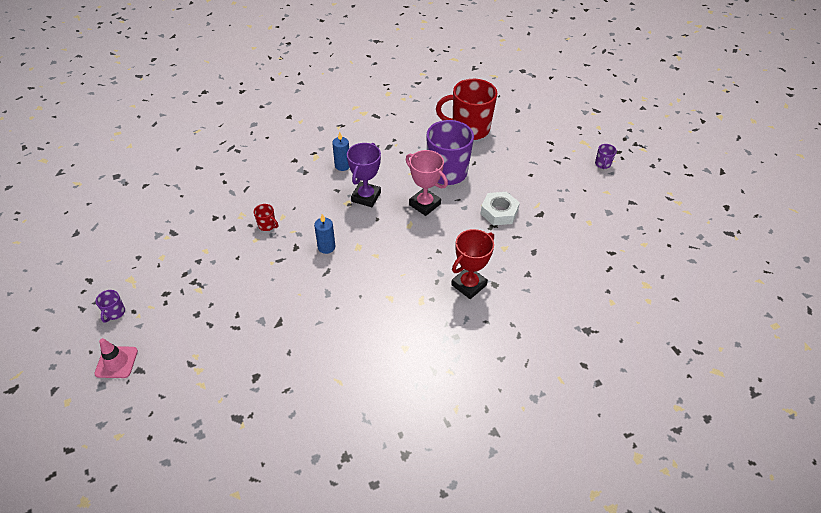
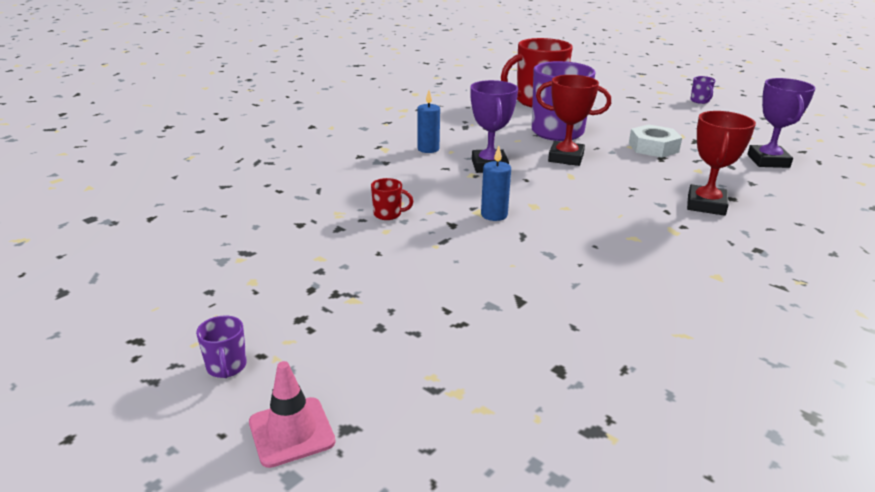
camera: 25 degrees left, 20 degrees down
(424, 204) = (566, 158): pink trophy -> red trophy
(569, 255) = (768, 161): none -> purple trophy

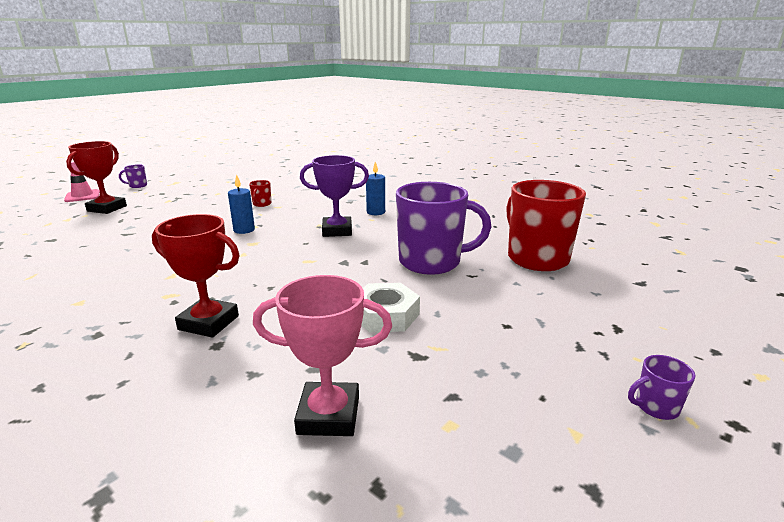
camera: 90 degrees right, 5 degrees down
(566, 158) = (353, 261): red trophy -> red trophy (107, 208)
(768, 161) = (328, 415): purple trophy -> pink trophy

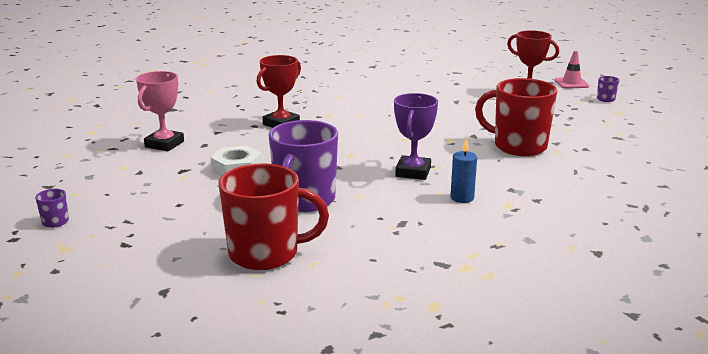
camera: 110 degrees right, 0 degrees up
(244, 230) = (439, 137): blue candle -> none
(261, 204) = (518, 146): red mug -> red mug, size x2.50

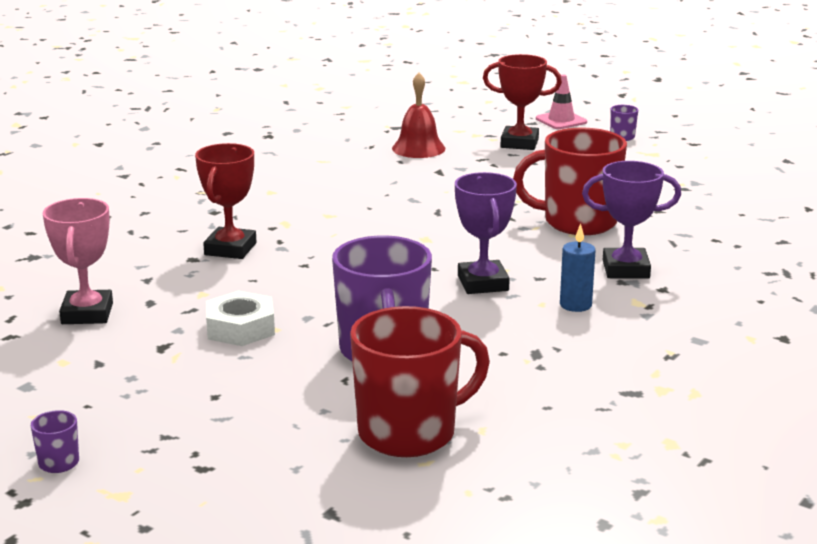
camera: 25 degrees left, 0 degrees up
(457, 86) = (418, 148): none -> red bell
(522, 182) = (625, 269): none -> purple trophy

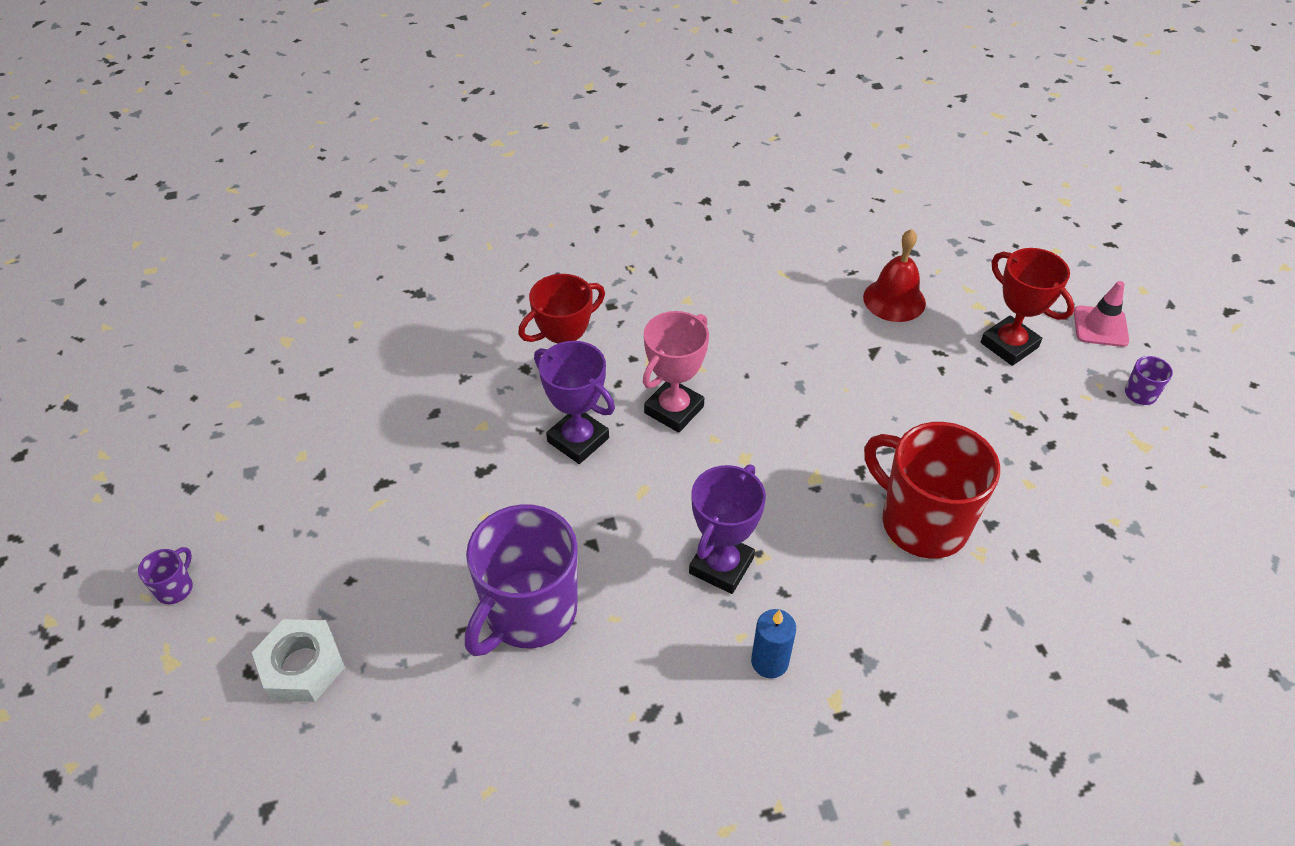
camera: 40 degrees right, 25 degrees up
(87, 313) = (377, 399): pink trophy -> pink trophy (674, 410)
(240, 328) = (460, 496): white nut -> white nut (302, 666)
(410, 433) = (429, 748): red mug -> none
(625, 269) = (883, 636): purple trophy -> purple trophy (578, 440)

